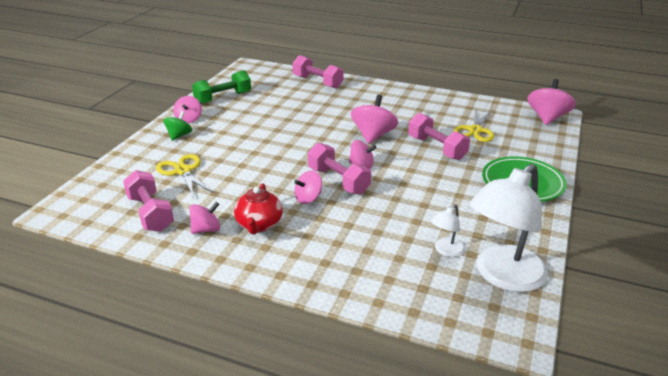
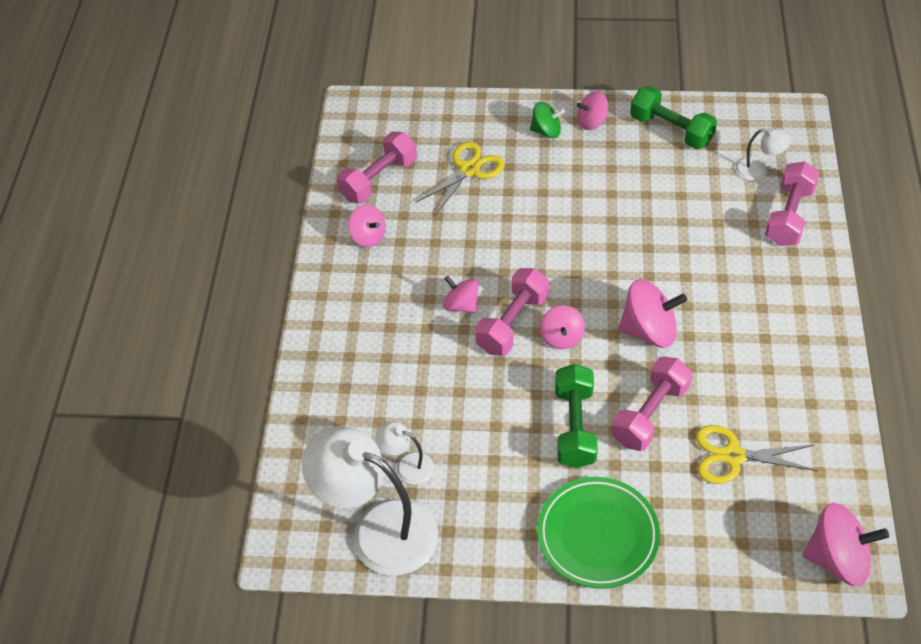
camera: 75 degrees right, 20 degrees up
(259, 224) = (393, 277): red teapot -> none
(278, 82) = (758, 170): none -> white lamp
(436, 174) = (575, 426): none -> green dumbbell

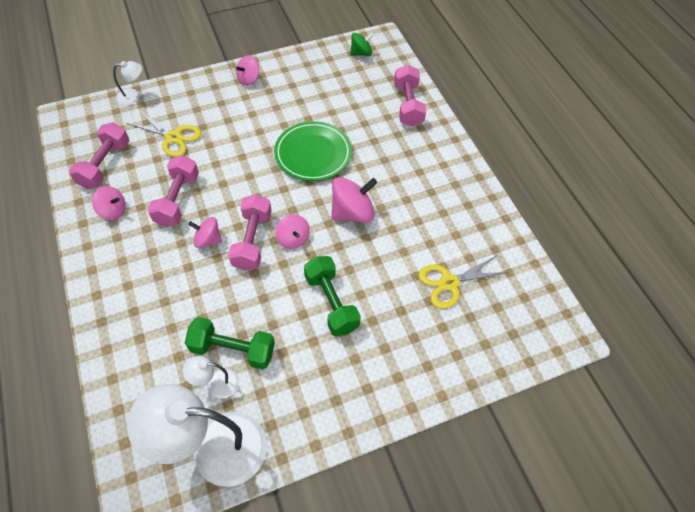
camera: 30 degrees left, 5 degrees up
(469, 170) = (173, 137): yellow scissors -> yellow scissors turned 105 degrees clockwise
(546, 131) = (219, 94): green spinning top -> green spinning top (361, 53)
(597, 535) = (384, 380): green plate -> green plate (313, 154)
(650, 414) = (380, 273): pink dumbbell -> pink dumbbell (177, 200)
(671, 130) = (305, 70): green dumbbell -> green dumbbell (233, 349)
(758, 170) = (375, 81): white lamp -> white lamp (133, 96)
(837, 559) = (550, 330): pink spinning top -> none

